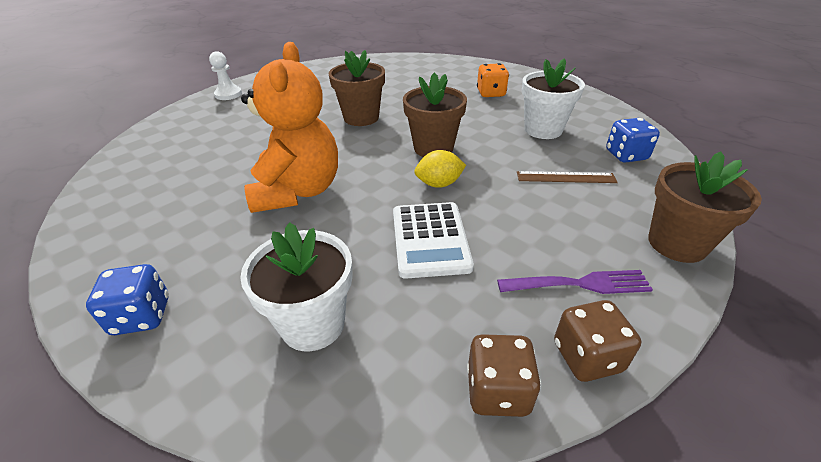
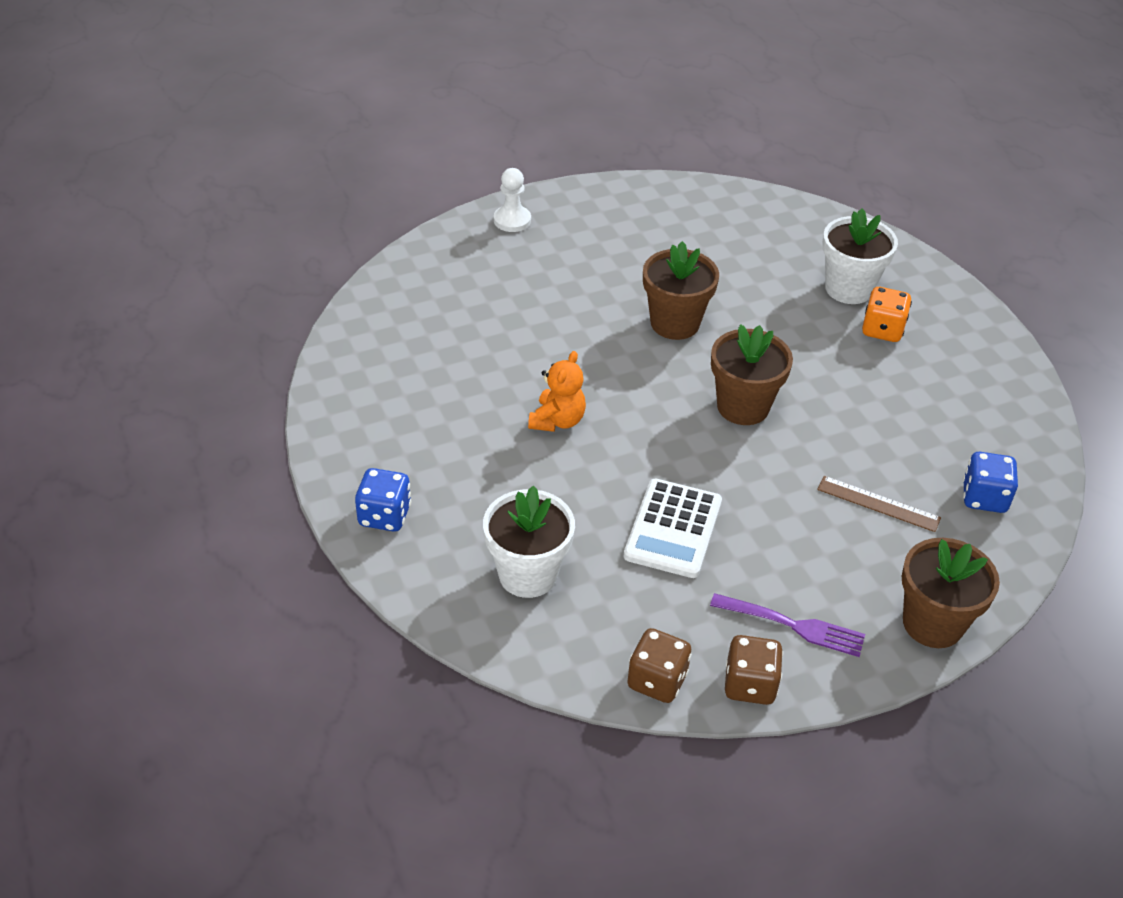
camera: 20 degrees right, 5 degrees up
(298, 191) = (557, 420): orange teddy bear -> orange teddy bear, size x0.52
(439, 184) = (720, 463): yellow lemon -> none
(543, 130) = (907, 422): white flower pot -> white flower pot (848, 288)

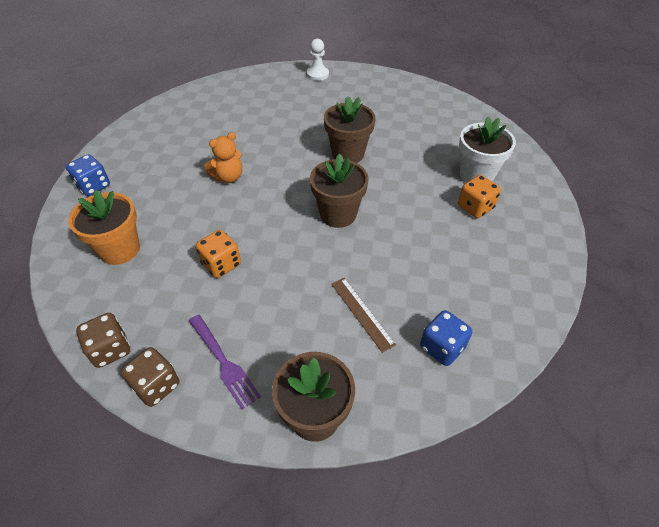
camera: 35 degrees right, 5 degrees up
(528, 574) = (120, 249): white flower pot -> orange flower pot
(673, 529) = (221, 264): white calculator -> orange dice

